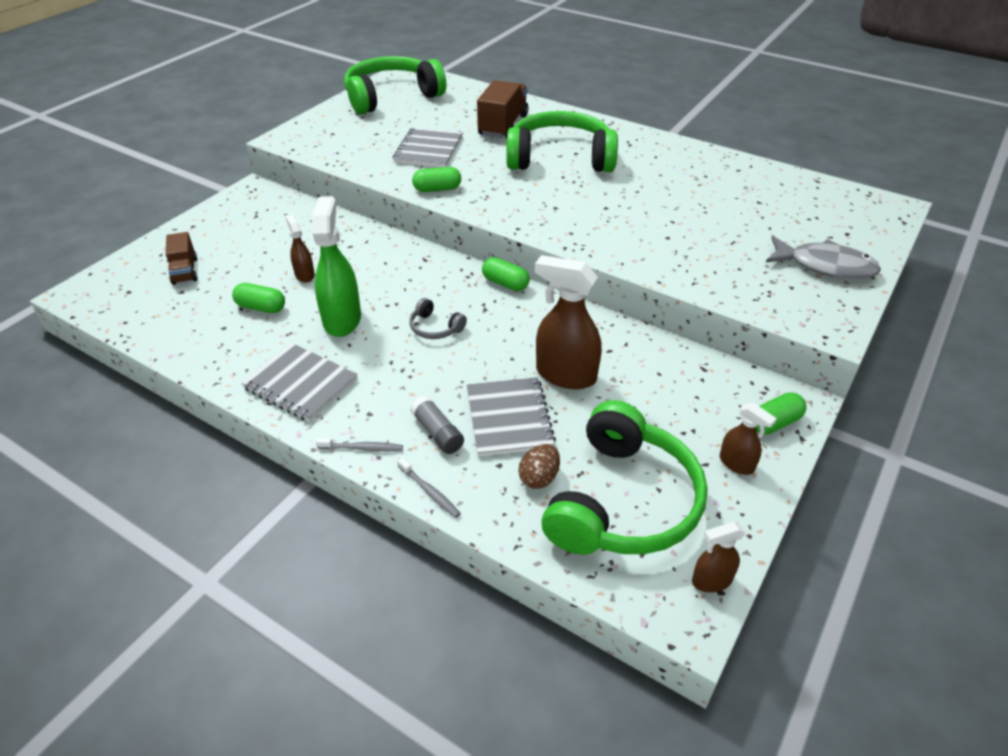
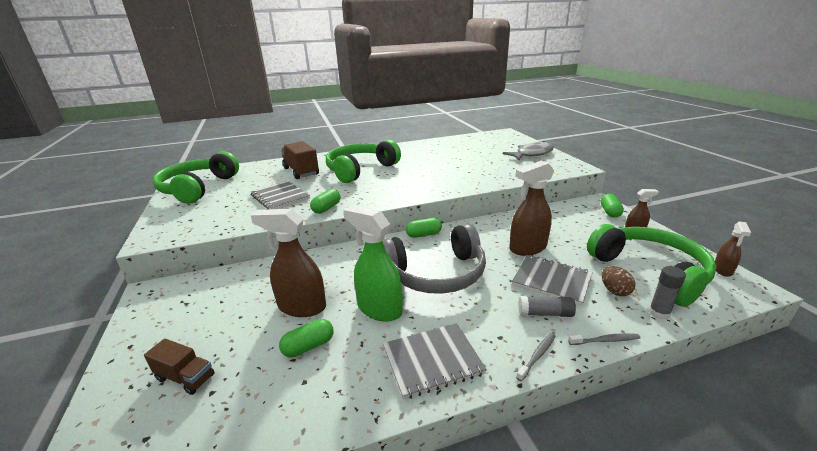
camera: 50 degrees left, 15 degrees down
(304, 275) = (301, 307): brown spray bottle -> brown spray bottle, size x1.88
(435, 328) = (436, 274): grey headphones -> grey headphones, size x2.45
(526, 527) = (659, 313): none -> grey glue stick

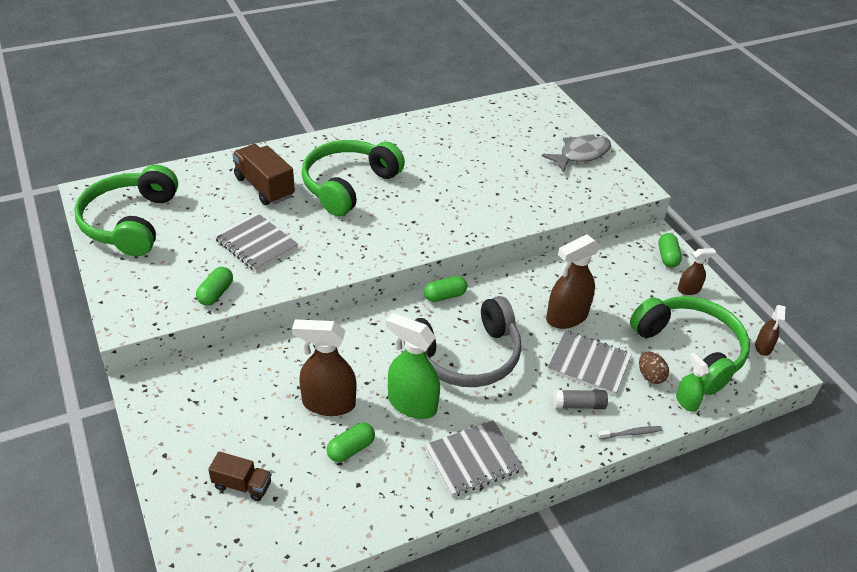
camera: 10 degrees left, 15 degrees up
(326, 208) = (325, 266): green capsule -> green capsule (216, 293)
(537, 356) = (568, 451): grey toothbrush -> none
(659, 313) = (686, 402): grey glue stick -> green spray bottle

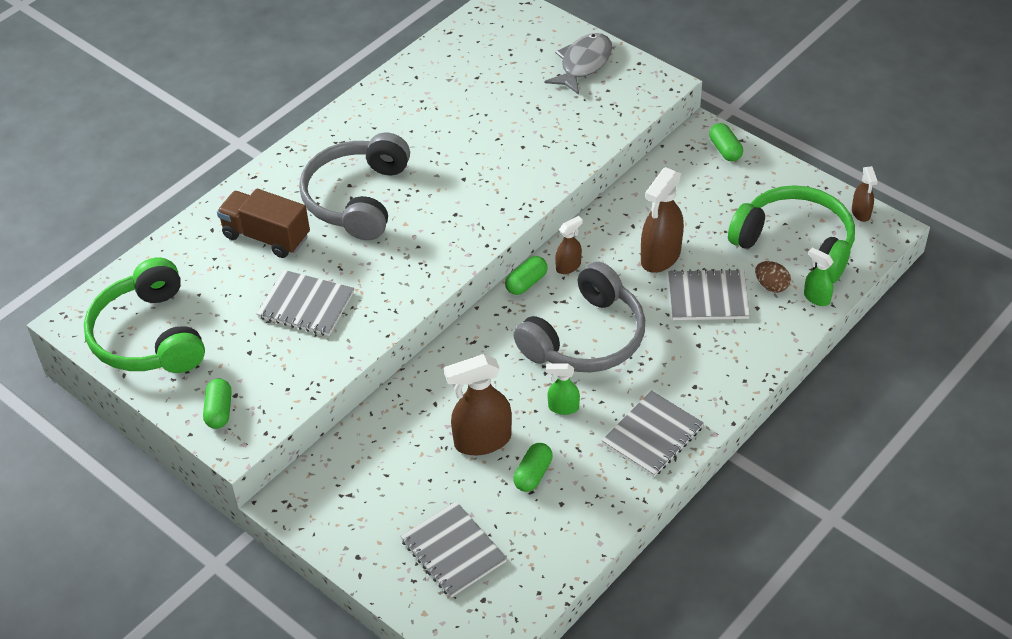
camera: 20 degrees left, 5 degrees up
(216, 293) = (305, 376): green capsule -> green capsule (219, 411)
(242, 485) = (453, 551): brown truck -> grey notebook
(348, 185) = (357, 198): green headphones -> grey headphones
(412, 404) = (563, 407): green spray bottle -> green spray bottle, size x0.53
(579, 405) = (720, 342): grey glue stick -> none
(631, 433) = (782, 350): grey toothbrush -> none
(689, 290) = (763, 179): brown spray bottle -> brown spray bottle (568, 266)

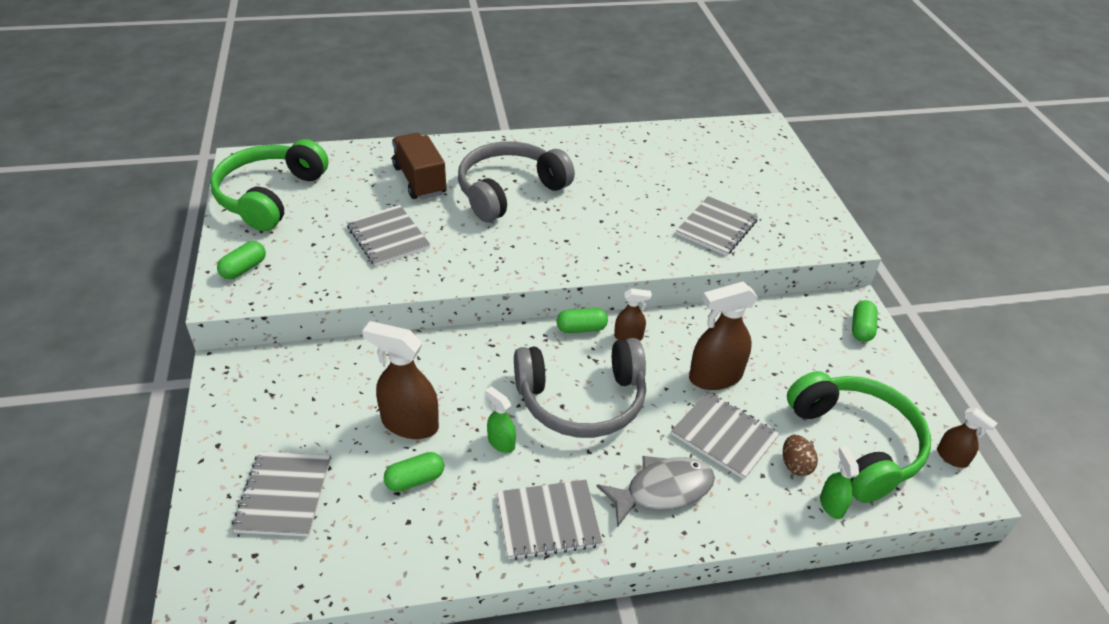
camera: 35 degrees right, 5 degrees down
(559, 128) = (716, 227): none -> grey notebook
(583, 64) = (786, 195): grey fish -> grey fish (662, 490)
(861, 213) = (952, 457): brown spray bottle -> brown spray bottle turned 75 degrees counterclockwise

